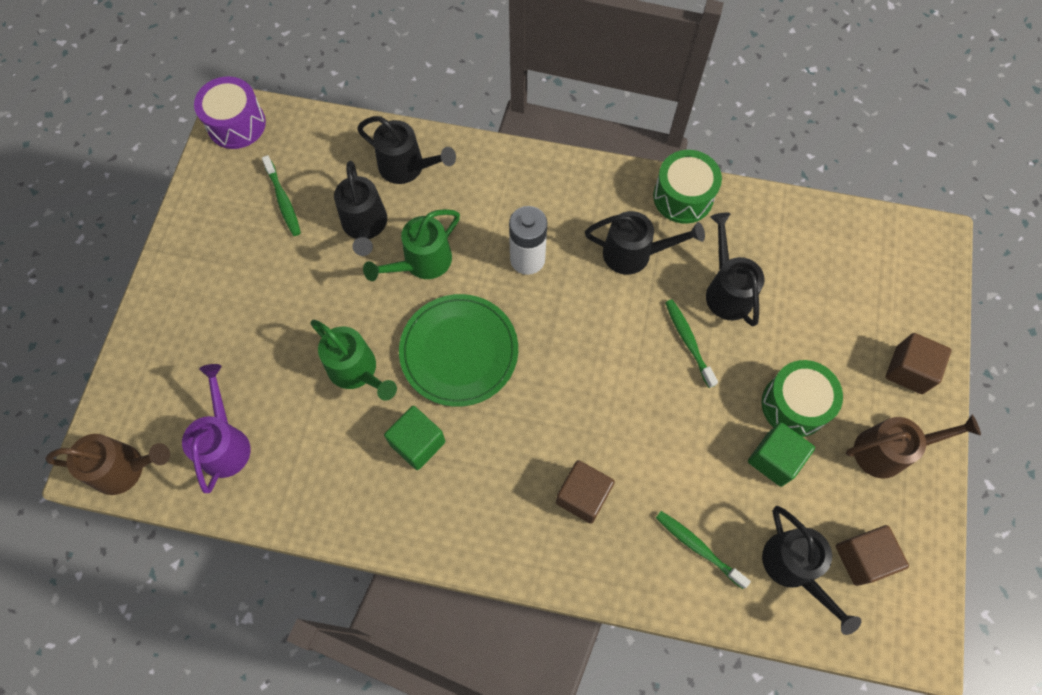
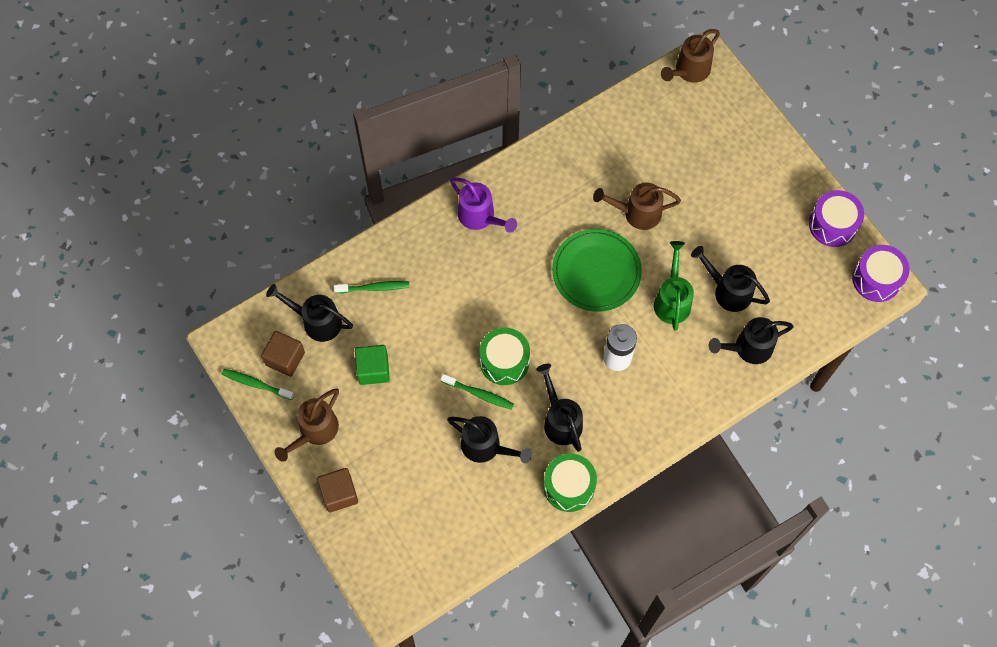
camera: 135 degrees right, 0 degrees up
(208, 196) = (832, 225): none -> purple drum
(225, 442) = (658, 123): purple watering can -> purple watering can (480, 217)
(283, 200) = (790, 262): green toothbrush -> green toothbrush (256, 384)
(357, 371) = (636, 213): green watering can -> brown watering can
(417, 443) = (565, 208): green cube -> none
(583, 496) = (455, 260): brown cube -> none
(635, 254) = (560, 420): black watering can -> black watering can turned 105 degrees clockwise
(794, 405) = (388, 411): green drum -> green drum (504, 361)

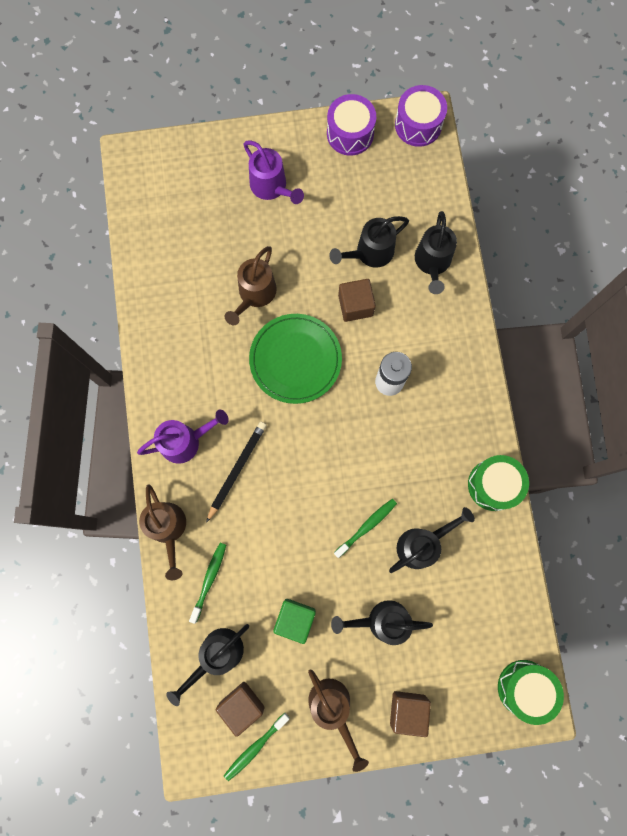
camera: 65 degrees left, 10 degrees up
(476, 268) = (237, 469): none -> black pencil
(504, 361) = (345, 487): green drum -> green drum (524, 688)
(560, 420) = (426, 462): black watering can -> black watering can (381, 621)
(672, 299) = (355, 305): green watering can -> brown cube
(689, 71) = (134, 178): brown watering can -> brown watering can (168, 529)
(743, 183) = (272, 188): none -> purple watering can

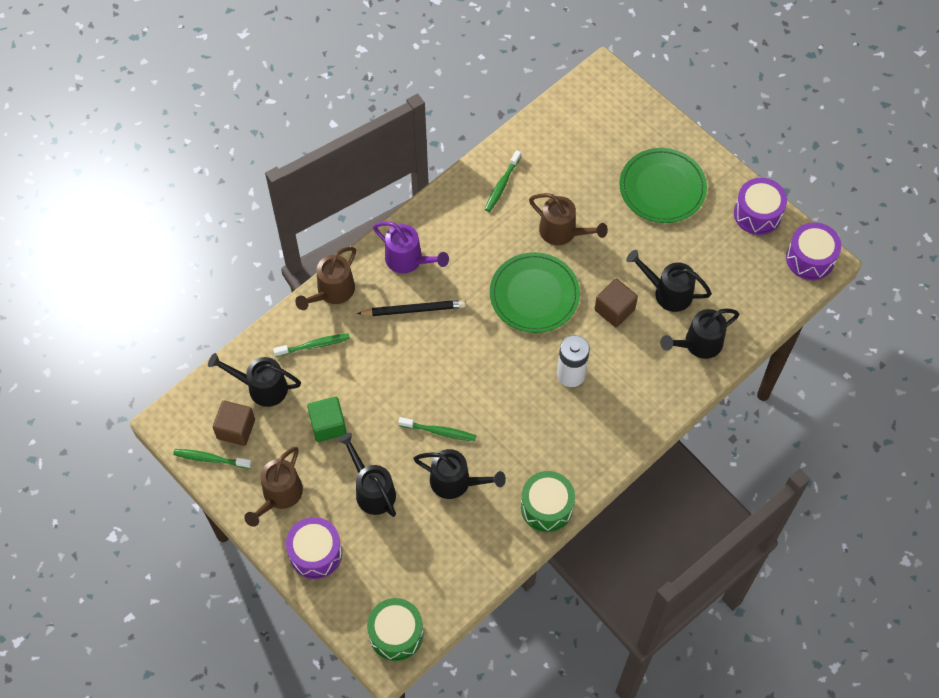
camera: 55 degrees right, 15 degrees down
(171, 313) = (502, 185): none -> green toothbrush
(254, 295) = (563, 232): brown watering can -> brown watering can turned 135 degrees counterclockwise
(272, 188) = (662, 188): purple watering can -> green plate
(407, 710) = (315, 553): brown cube -> purple drum

